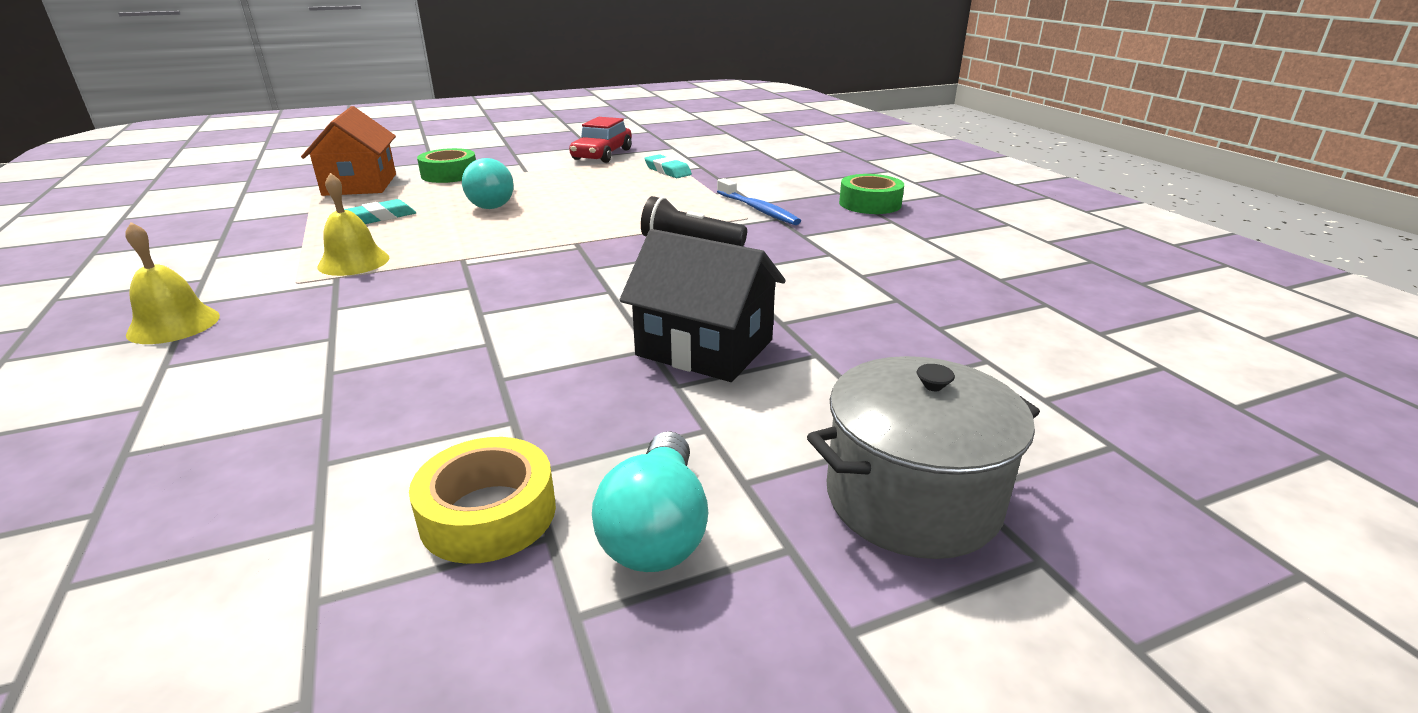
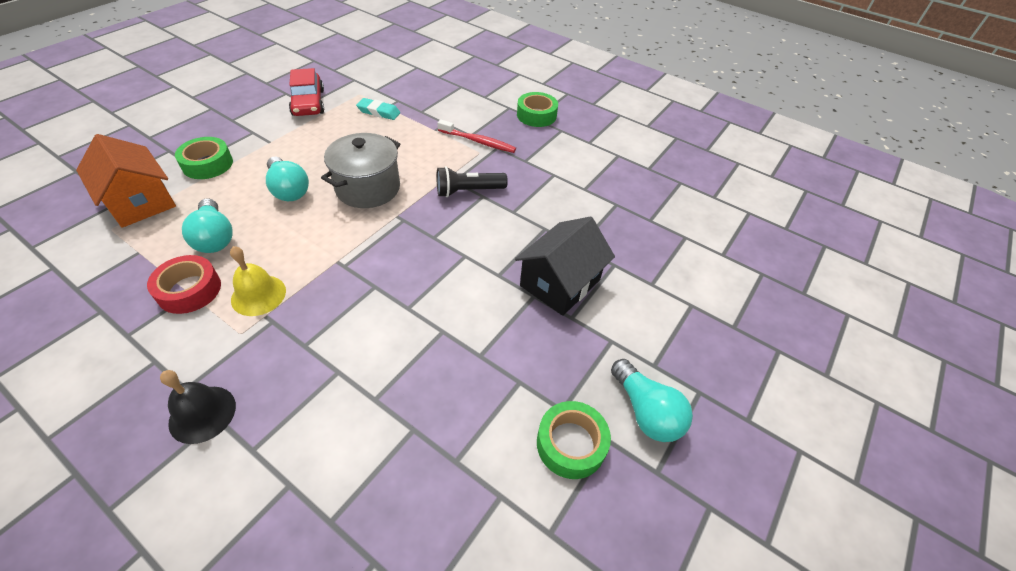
camera: 35 degrees left, 20 degrees up
(173, 325) = (202, 414): yellow bell -> black bell
(305, 243) = (189, 290): none -> red tape
(381, 217) = (215, 237): turquoise eraser -> turquoise light bulb
(488, 514) = (571, 444): yellow tape -> green tape
(705, 347) = (560, 283): black house -> black house turned 45 degrees counterclockwise
(758, 209) = (478, 141): blue toothbrush -> red toothbrush
(912, 499) = (719, 341): grey pot -> grey pot (368, 188)

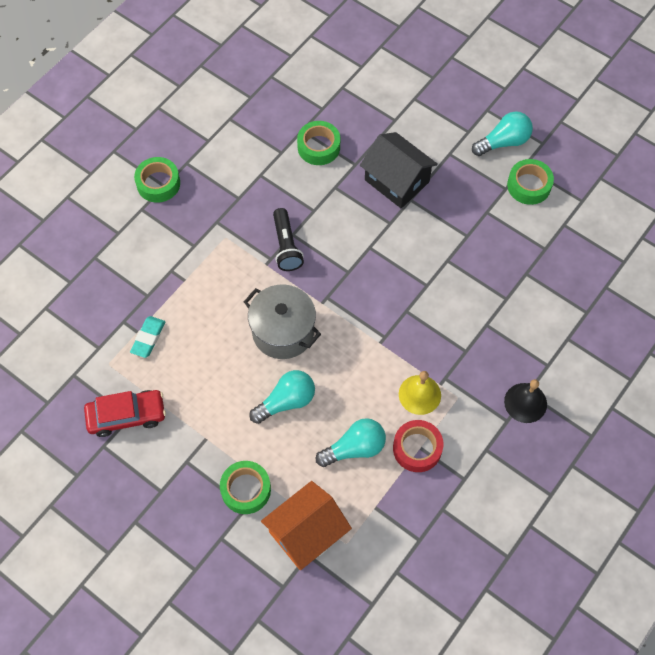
camera: 85 degrees left, 15 degrees up
(478, 141) = (206, 238): red toothbrush -> none
(596, 216) = (318, 147): none -> green tape

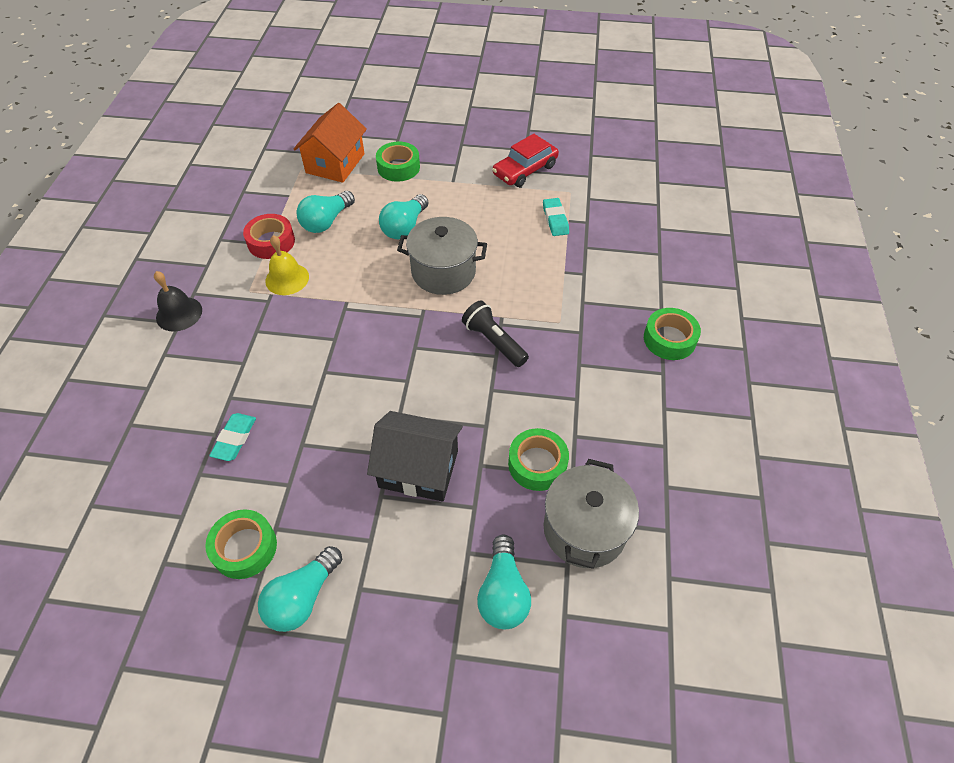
camera: 150 degrees right, 10 degrees down
(318, 99) = (584, 529): none -> grey pot
(387, 91) = (503, 592): none -> turquoise light bulb
(513, 262) = (234, 439): none -> turquoise eraser

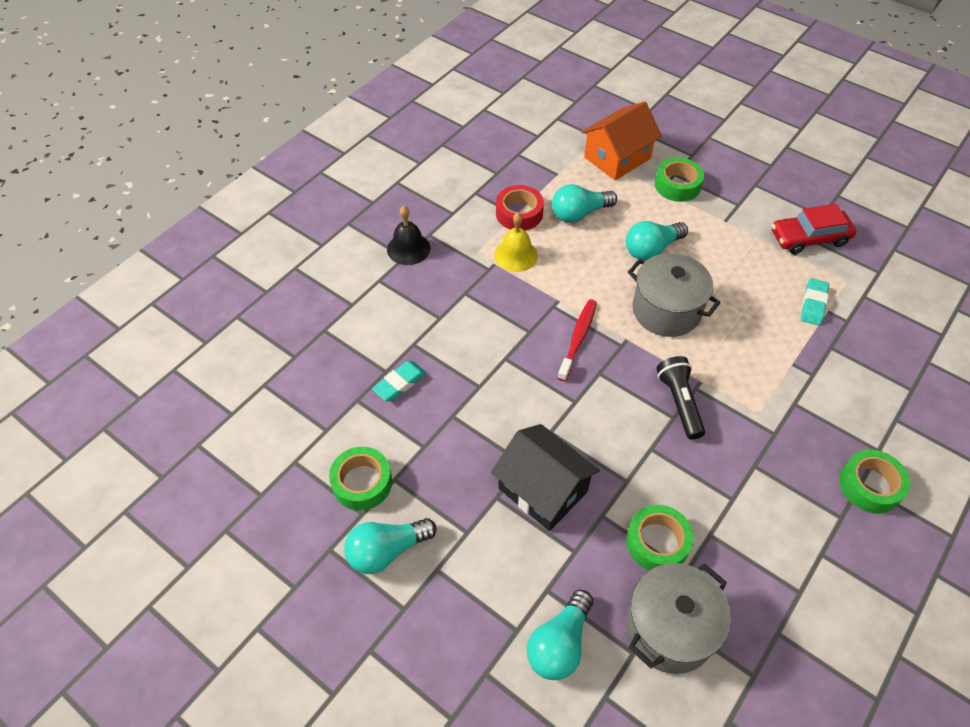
camera: 30 degrees right, 0 degrees up
(381, 326) = (578, 339): none -> red toothbrush

